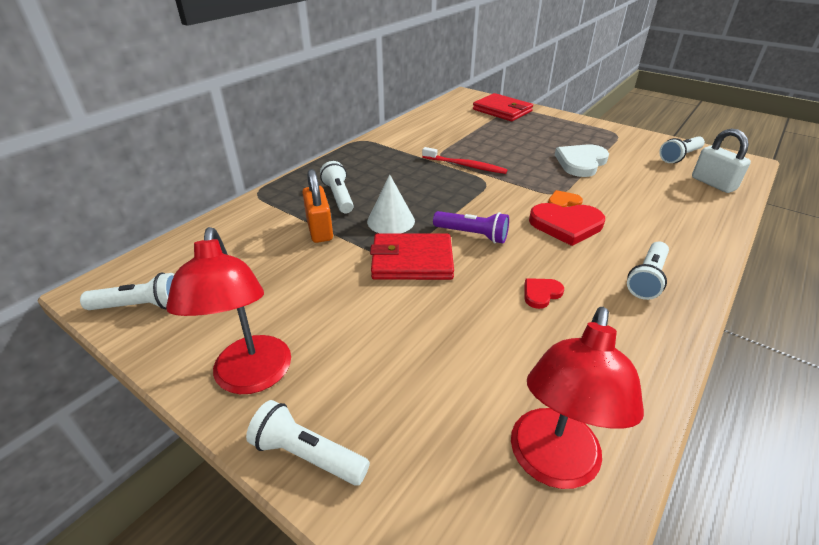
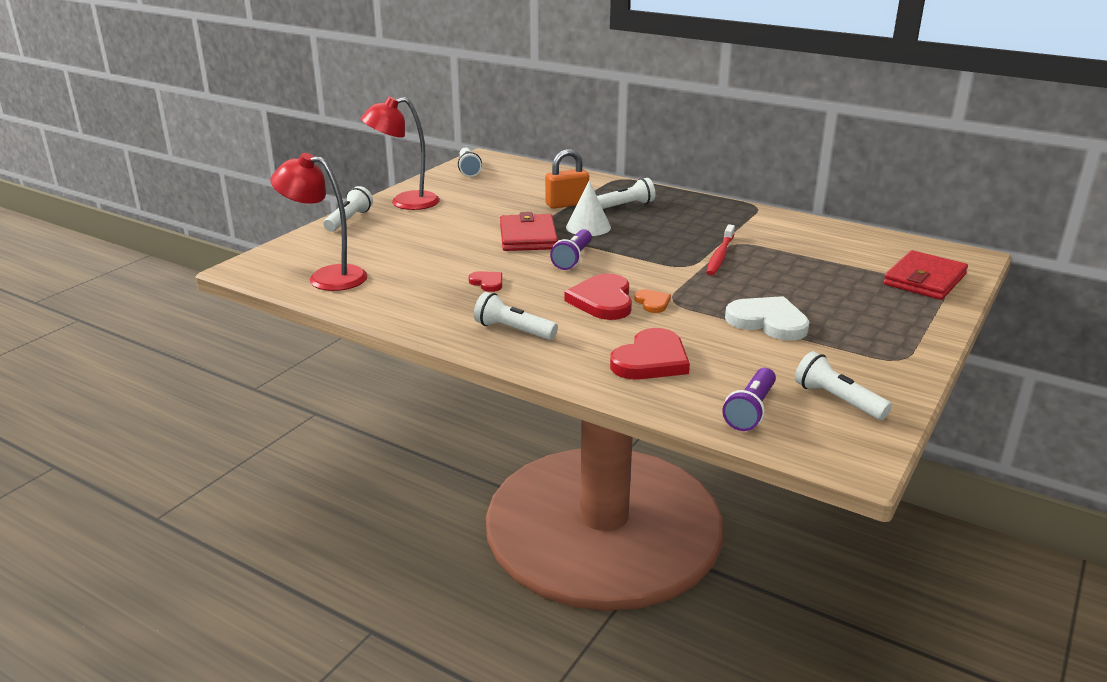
camera: 85 degrees right, 10 degrees down
(665, 212) = (651, 360): none -> red heart
(713, 183) = (751, 410): white padlock -> purple flashlight

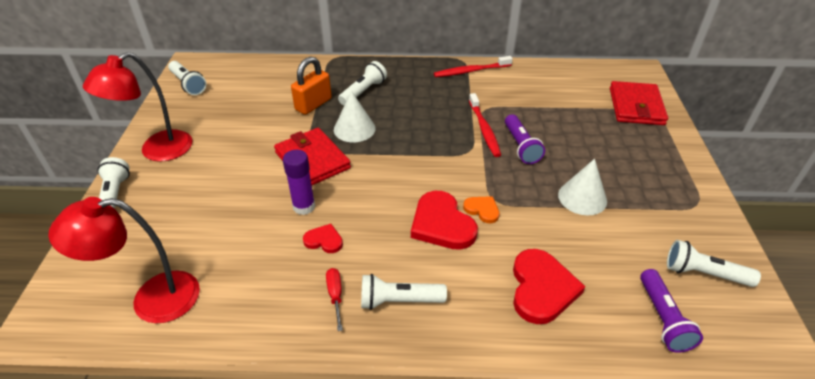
camera: 30 degrees left, 15 degrees up
(464, 313) = (335, 295): none -> red screwdriver
(491, 261) = (304, 206): none -> purple glue stick
(573, 258) = (373, 176): purple flashlight -> purple flashlight (521, 146)
(756, 215) = (470, 71): none -> red toothbrush
(768, 322) = (582, 198): white heart -> white cone

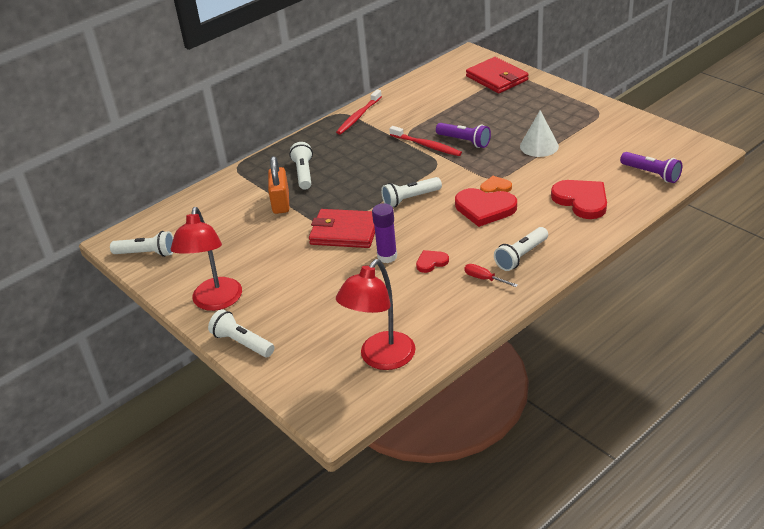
camera: 40 degrees left, 5 degrees down
(354, 129) = (340, 198): white cone -> none
(704, 273) = (643, 142): white flashlight -> white flashlight (410, 199)

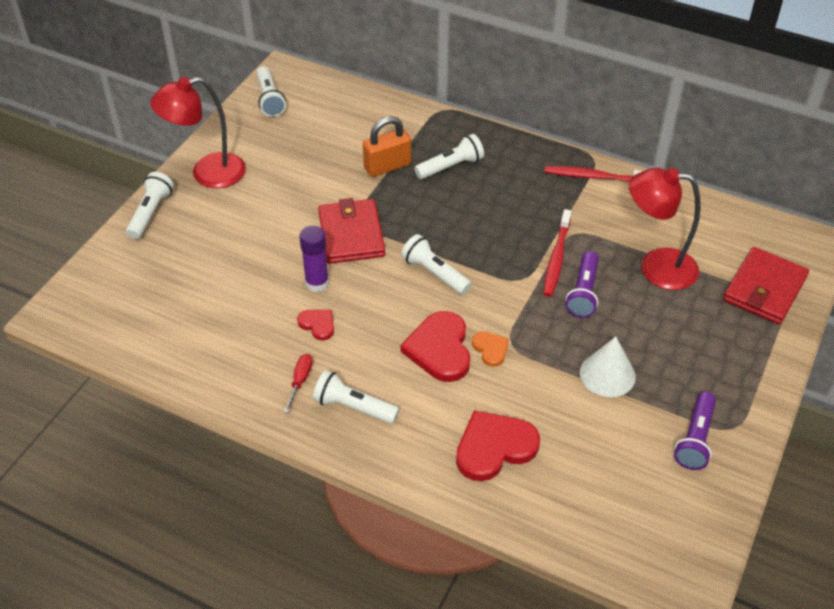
camera: 65 degrees right, 10 degrees up
(381, 359) = (146, 325): red lamp -> red lamp (656, 267)
(581, 200) = (494, 447): red heart -> red heart turned 150 degrees counterclockwise
(651, 174) = (592, 520): purple flashlight -> purple flashlight (695, 439)

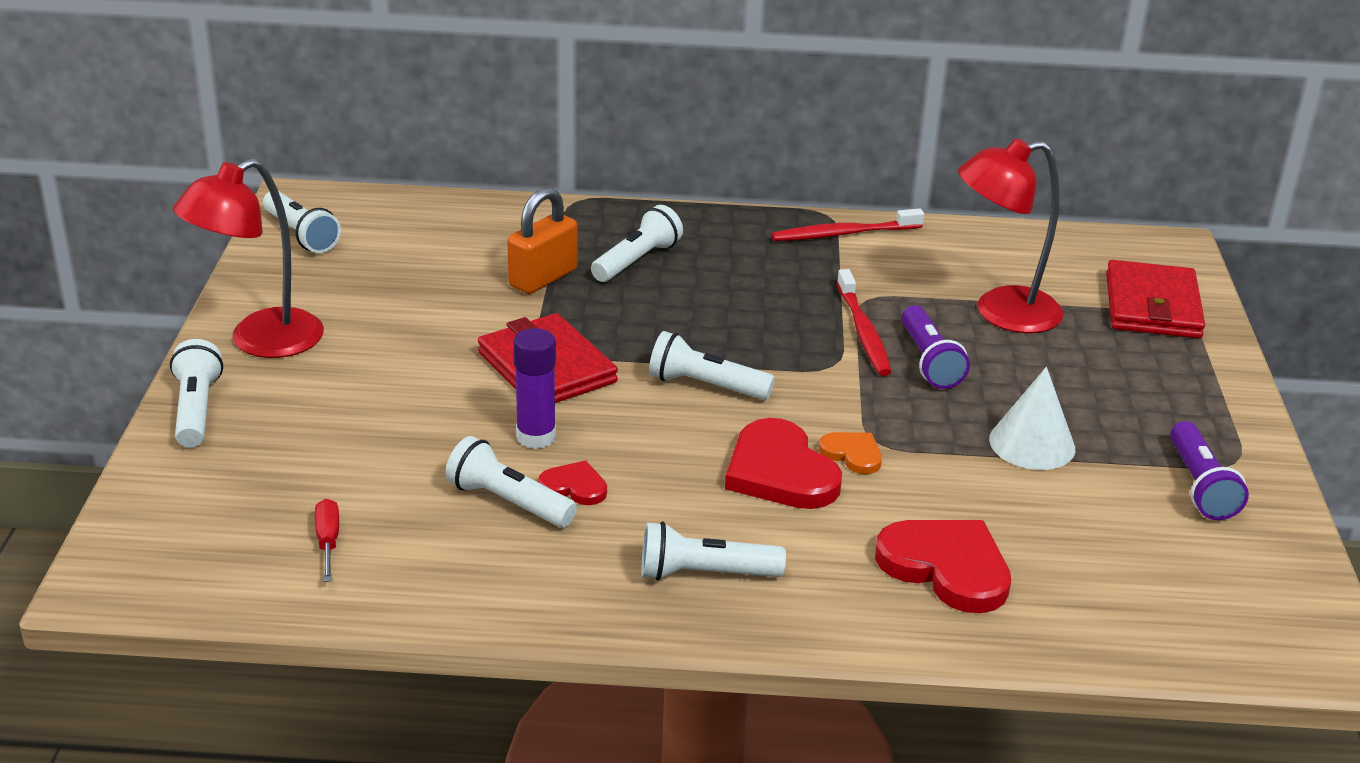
camera: 25 degrees left, 15 degrees down
(276, 324) = (508, 502): none -> white flashlight
(300, 380) = (597, 562): red screwdriver -> red screwdriver (328, 541)
(494, 447) = (946, 567): red heart -> red heart turned 90 degrees clockwise

